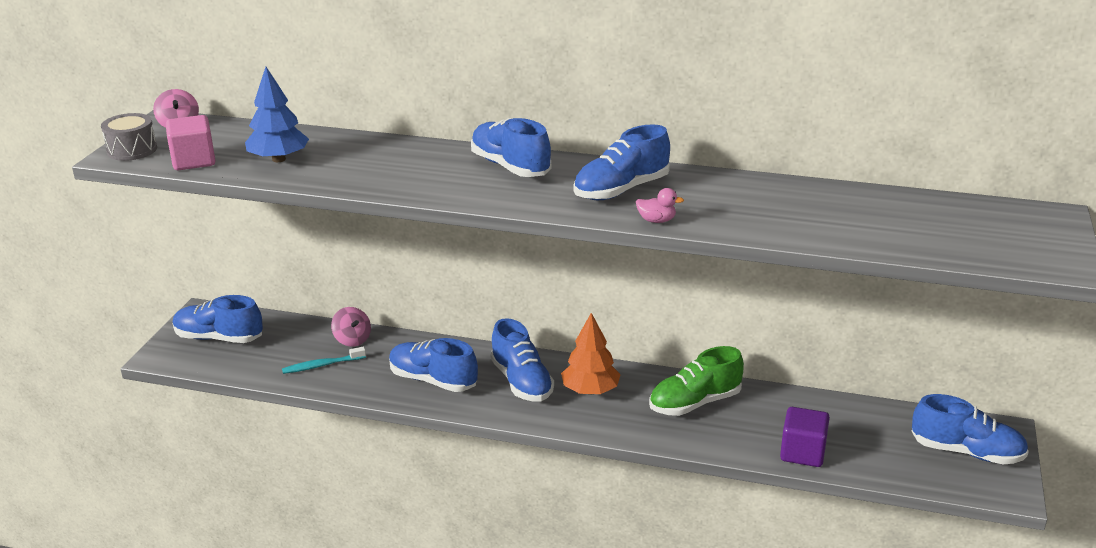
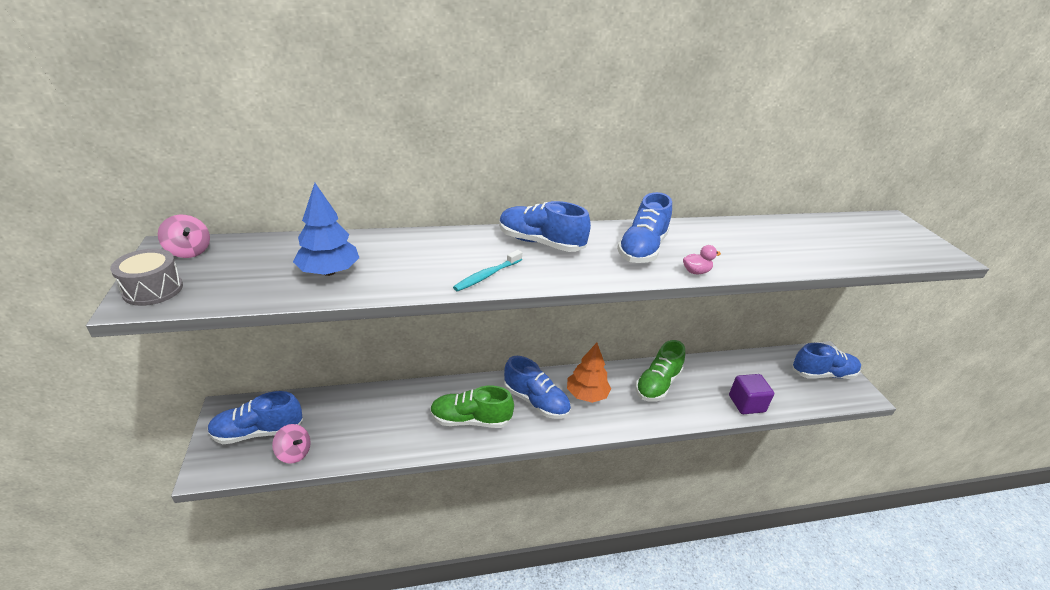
camera: 30 degrees left, 5 degrees up
(194, 161) = (238, 290): pink cube -> none
(322, 365) = (371, 432): turquoise toothbrush -> turquoise toothbrush (487, 275)
(352, 340) = (381, 400): pink spinning top -> pink spinning top (294, 453)
(433, 380) = (471, 420): blue shoe -> green shoe

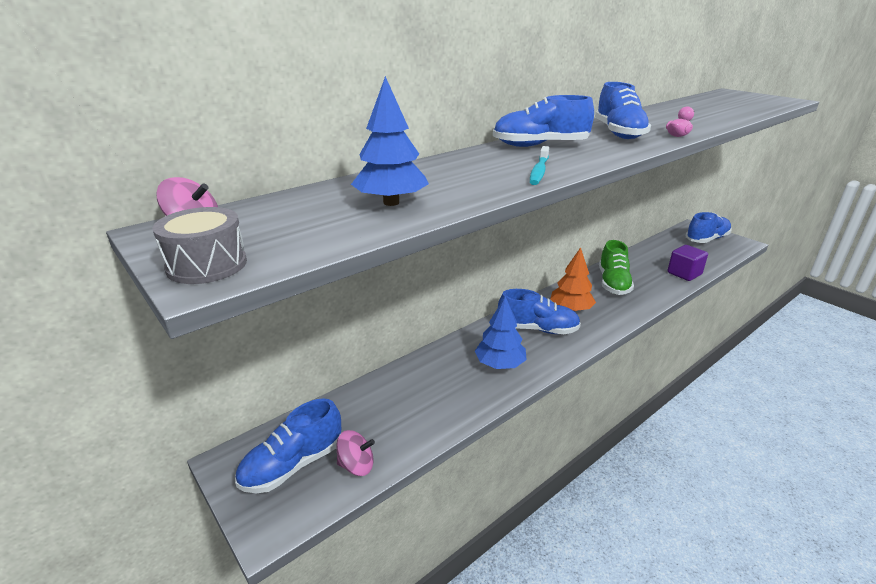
camera: 25 degrees left, 5 degrees down
(471, 420) = (499, 364): green shoe -> blue tree

